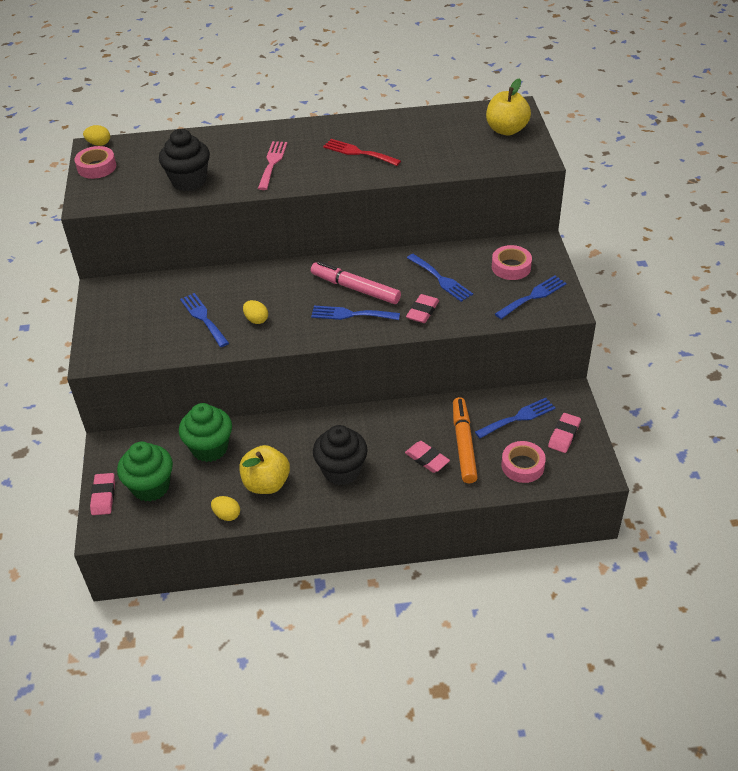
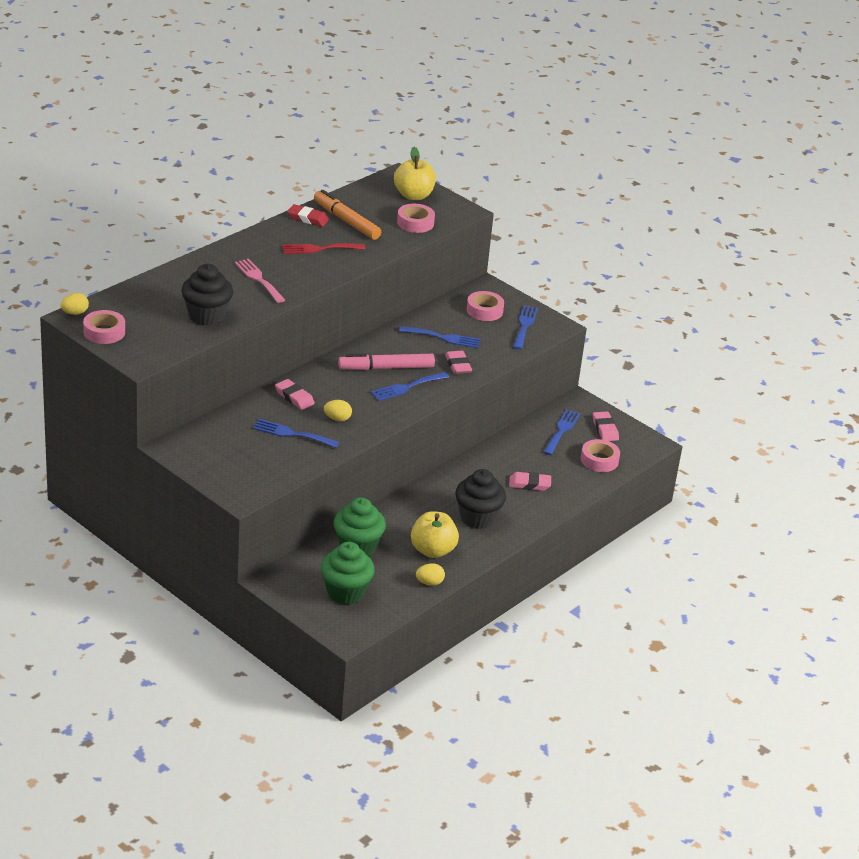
camera: 45 degrees left, 10 degrees down
(103, 496) = (316, 615): pink eraser -> pink eraser (294, 397)
(384, 122) = (308, 218): none -> red eraser
(463, 444) = (544, 464): orange marker -> orange marker (346, 221)
(475, 156) = (415, 223): none -> pink tape

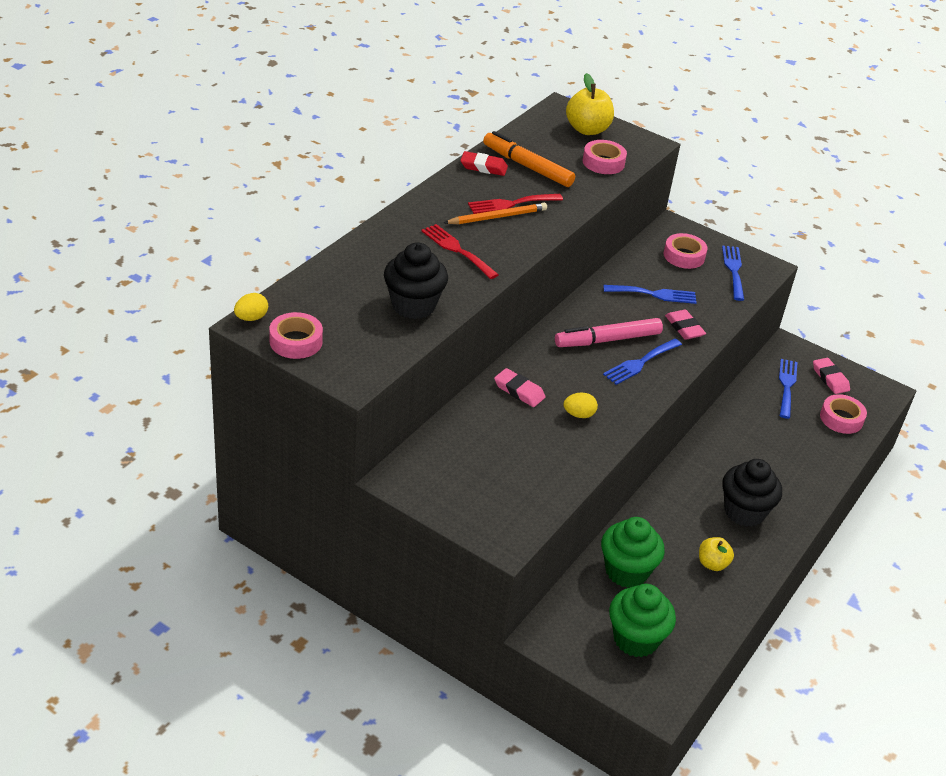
camera: 10 degrees left, 5 degrees up
(258, 279) = (457, 250): pink fork -> red fork
(292, 434) = (534, 442): blue fork -> none
(303, 257) = (497, 217): none -> orange pencil
(429, 583) = (726, 611): yellow egg -> none
(433, 550) = (712, 564): yellow apple -> yellow apple, size x0.61
(529, 484) = (781, 459): pink eraser -> none

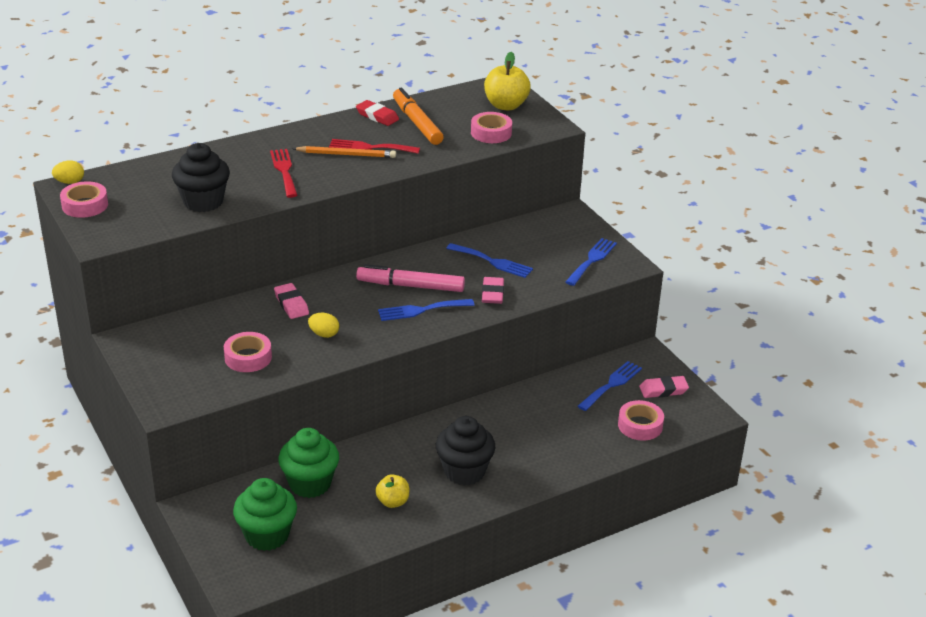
camera: 30 degrees right, 5 degrees down
(684, 256) = (555, 238): pink tape -> pink tape (248, 357)
(830, 378) = (663, 390): pink eraser -> pink eraser turned 75 degrees clockwise

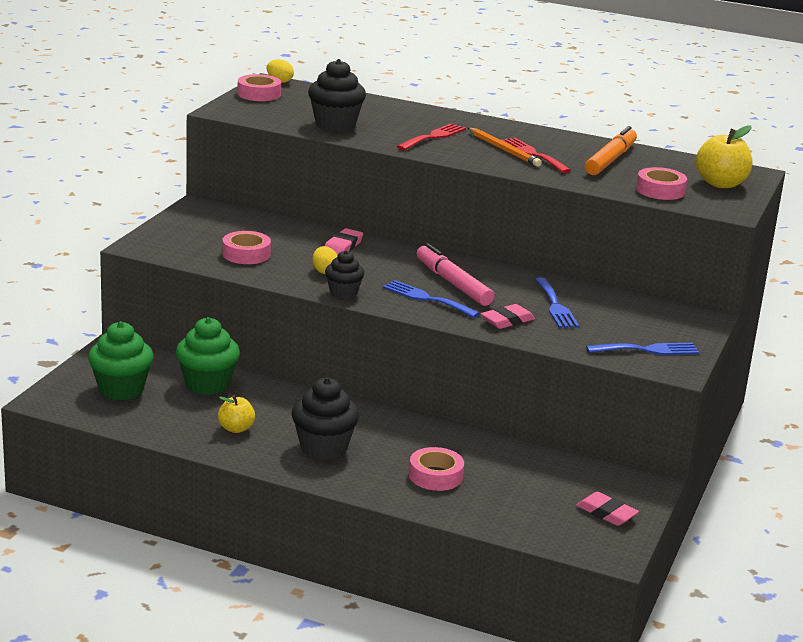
camera: 50 degrees right, 10 degrees down
(370, 343) = (343, 293): none -> black cupcake
(377, 116) = (587, 143): red eraser -> none
(611, 384) = (566, 481): blue fork -> none
(640, 425) = (529, 518): pink tape -> pink tape (435, 476)

